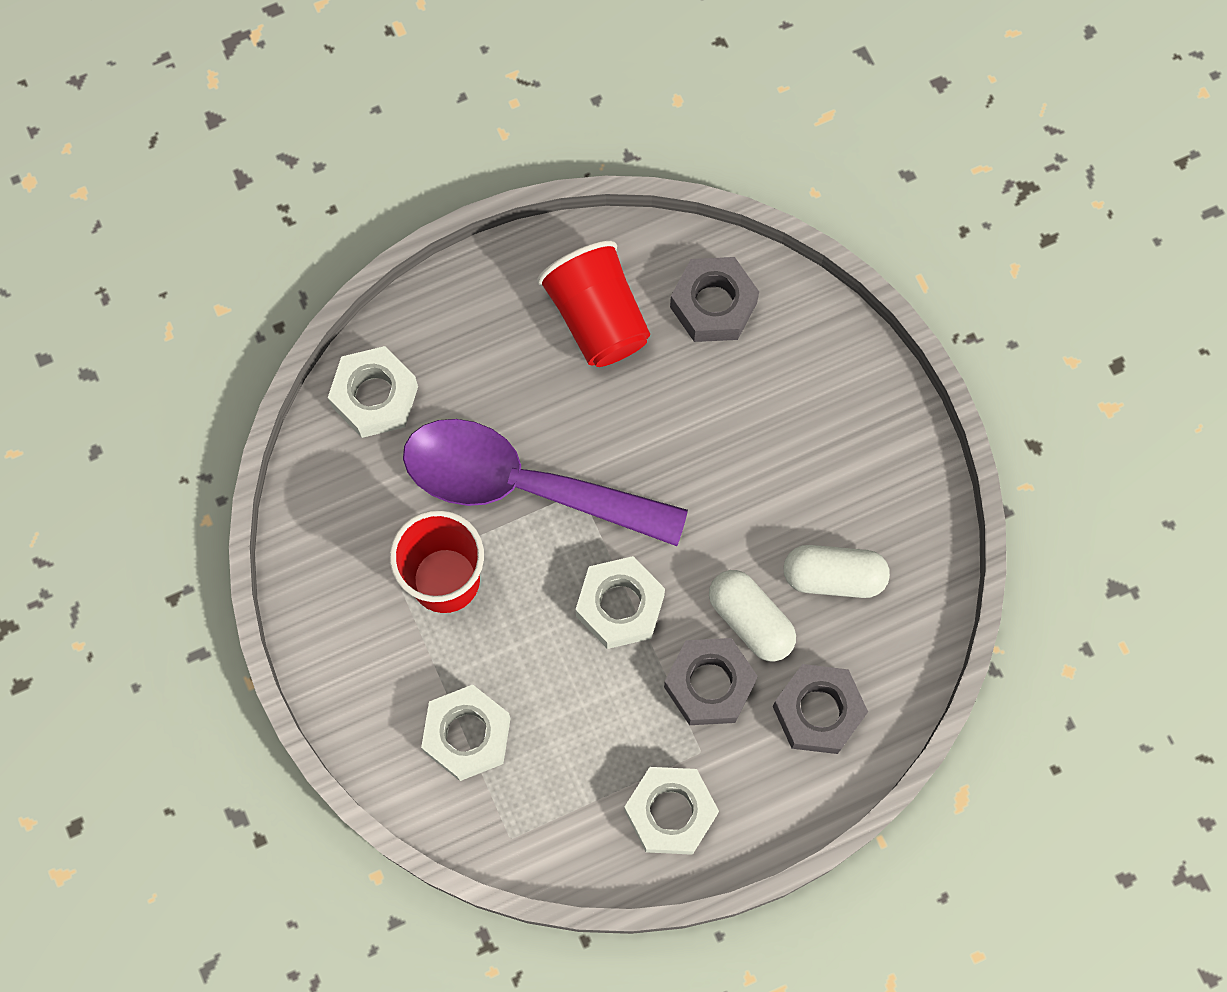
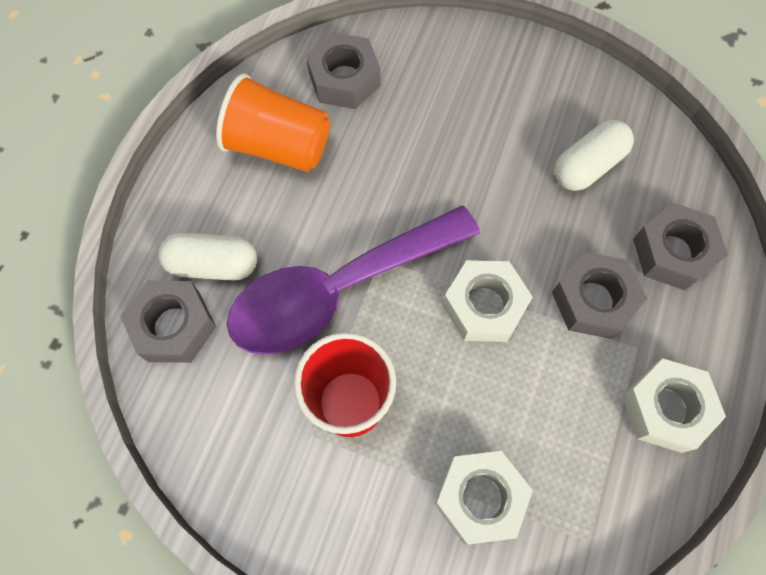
camera: 45 degrees left, 5 degrees down
(375, 397) = (174, 326): white nut -> grey nut
(597, 318) = (279, 146): red cup -> orange cup
(750, 620) = (571, 236): white capsule -> white capsule (213, 264)

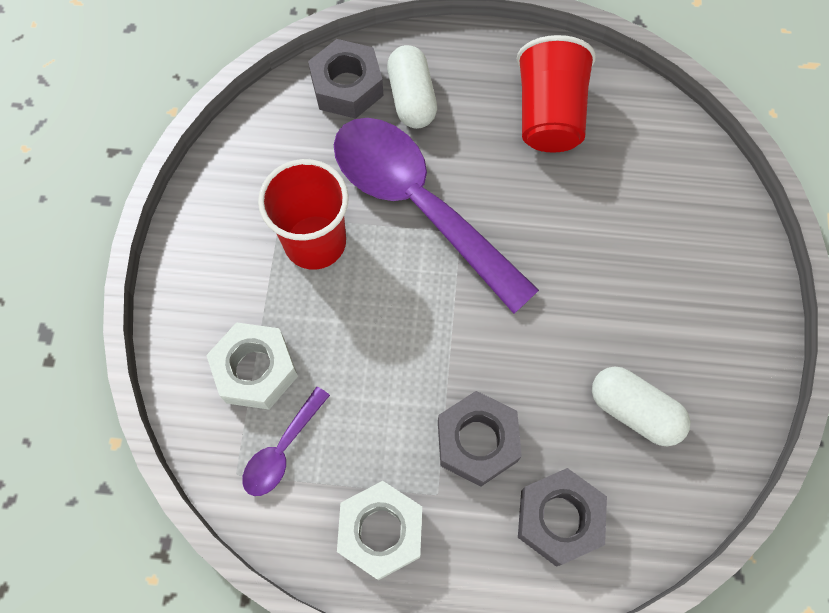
camera: 75 degrees right, 0 degrees up
(279, 146) = (549, 115): orange cup -> red cup
(344, 79) = (647, 150): grey nut -> none
(484, 306) = (439, 336): white nut -> none
(571, 487) = (282, 450): none -> purple spoon

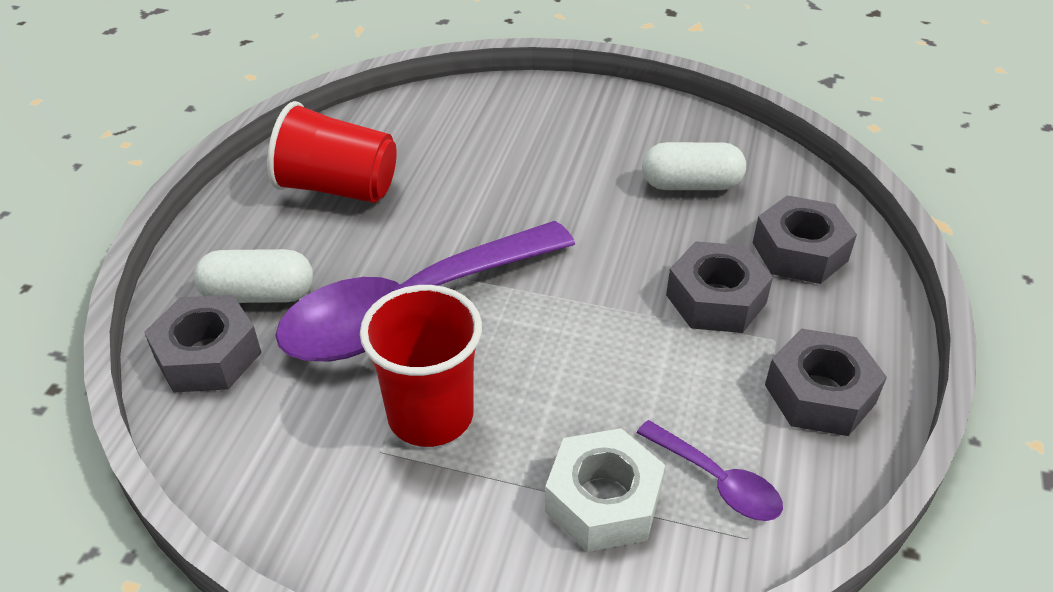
camera: 80 degrees left, 25 degrees down
(381, 532) = (820, 394): white nut -> grey nut
(634, 411) = (690, 184): white capsule -> white capsule turned 45 degrees clockwise

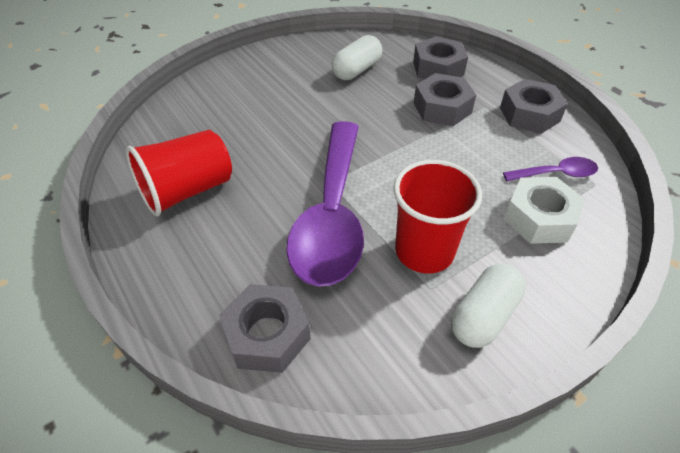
camera: 50 degrees left, 5 degrees up
(259, 295) = (240, 279): white capsule -> white capsule (483, 315)

